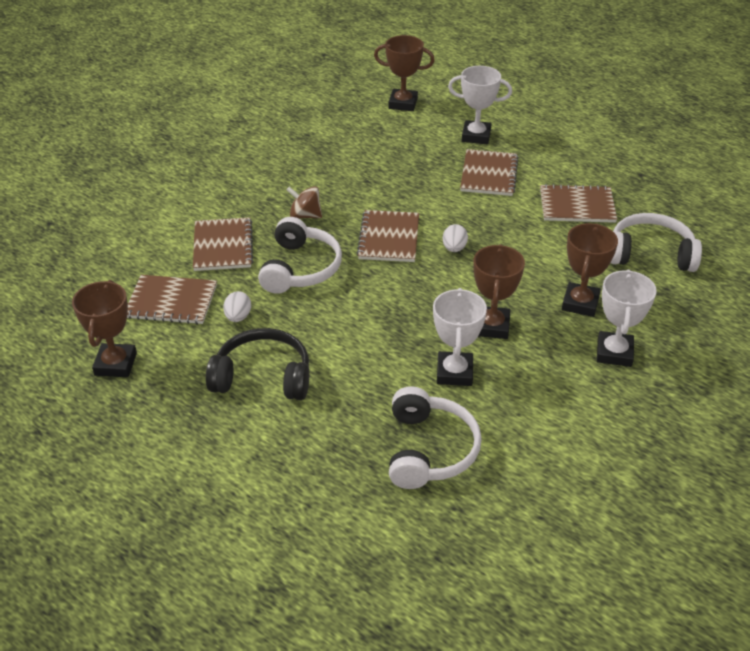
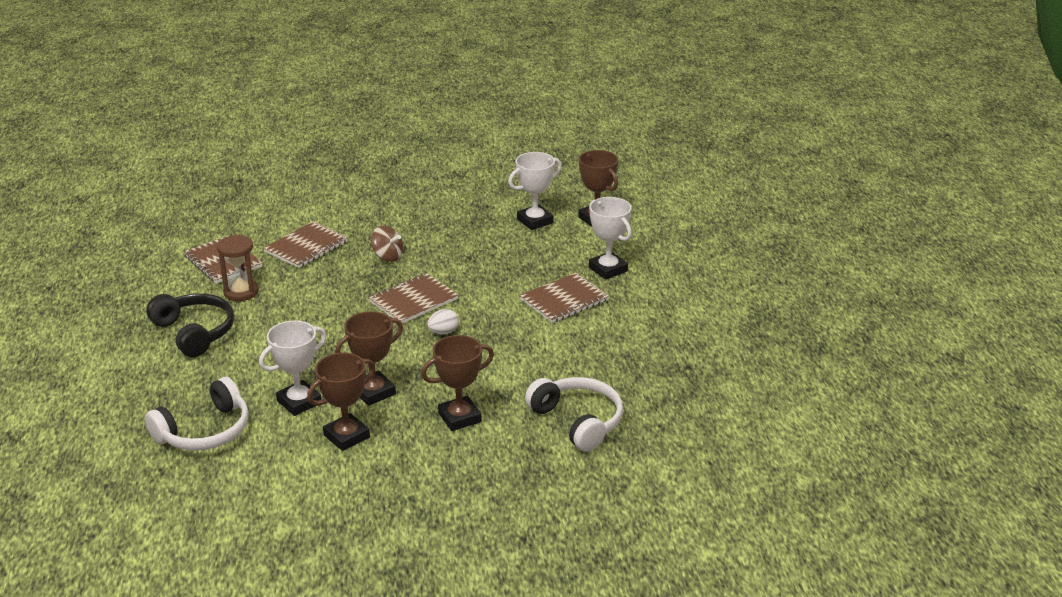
camera: 45 degrees right, 10 degrees down
(115, 364) = (138, 277): brown trophy -> brown trophy (346, 436)
(238, 317) = (241, 292): white egg -> brown hourglass
(300, 268) = (325, 286): white headphones -> none
(305, 215) = (388, 256): brown spinning top -> brown spinning top turned 150 degrees clockwise
(577, 206) = (588, 357): brown notebook -> none
(614, 353) = (420, 460): white trophy -> white trophy (535, 221)

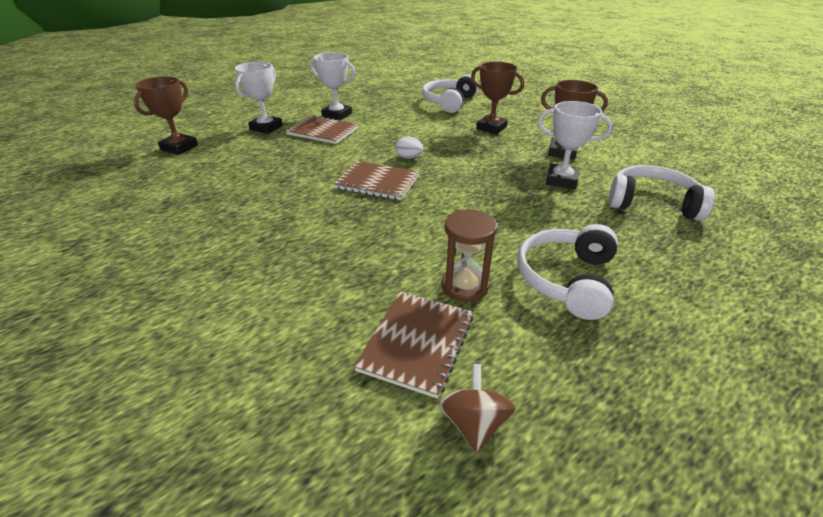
camera: 120 degrees left, 5 degrees up
(194, 332) = (567, 279): black headphones -> white headphones
(306, 247) = (326, 284): brown notebook -> none
(373, 392) = (509, 158): brown trophy -> none
(388, 256) = (310, 220): brown spinning top -> brown spinning top (474, 423)
(535, 221) = (193, 170): white trophy -> white trophy (337, 115)

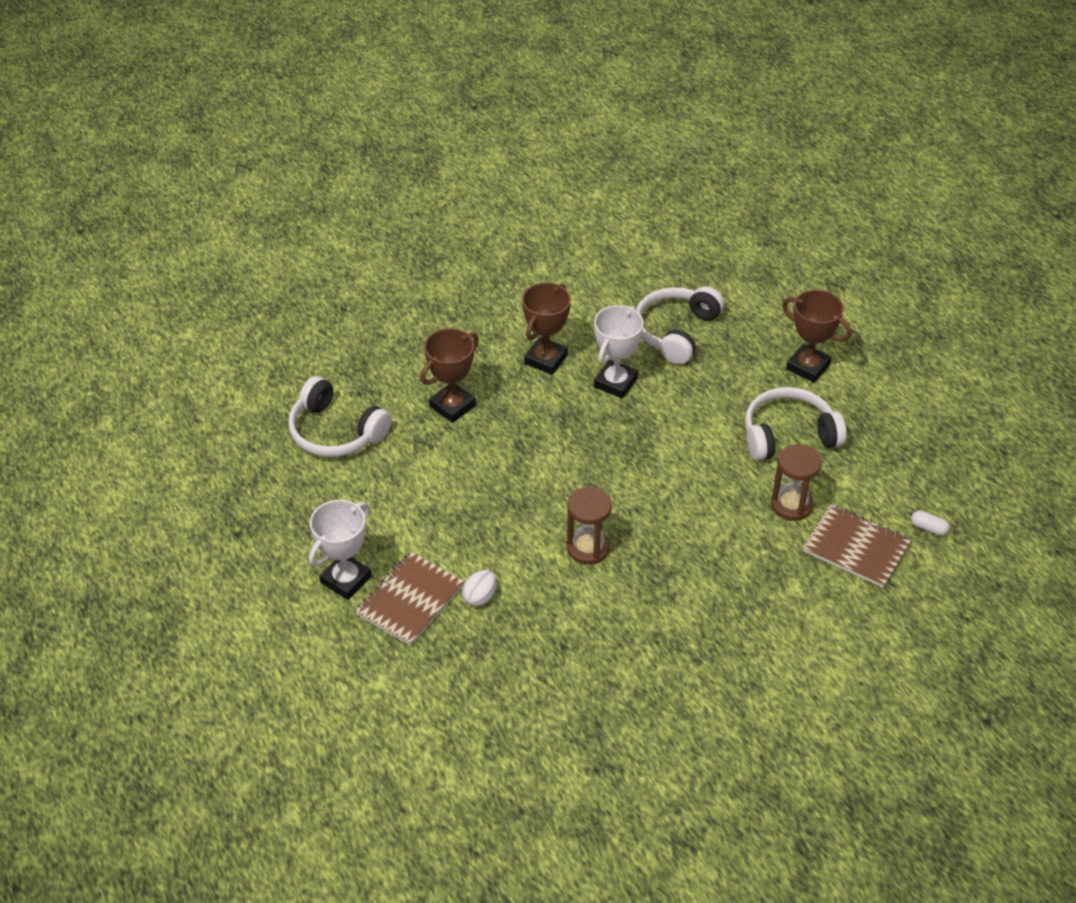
camera: 80 degrees left, 10 degrees up
(179, 147) = (424, 786): brown trophy -> brown trophy (808, 367)
(266, 128) = (374, 674): white trophy -> none
(377, 182) = (588, 548): brown notebook -> brown hourglass
(409, 158) = (526, 509): white egg -> white egg (480, 597)
(474, 423) = (928, 528): brown spinning top -> white capsule
(567, 279) = (788, 435): white headphones -> white headphones turned 135 degrees clockwise

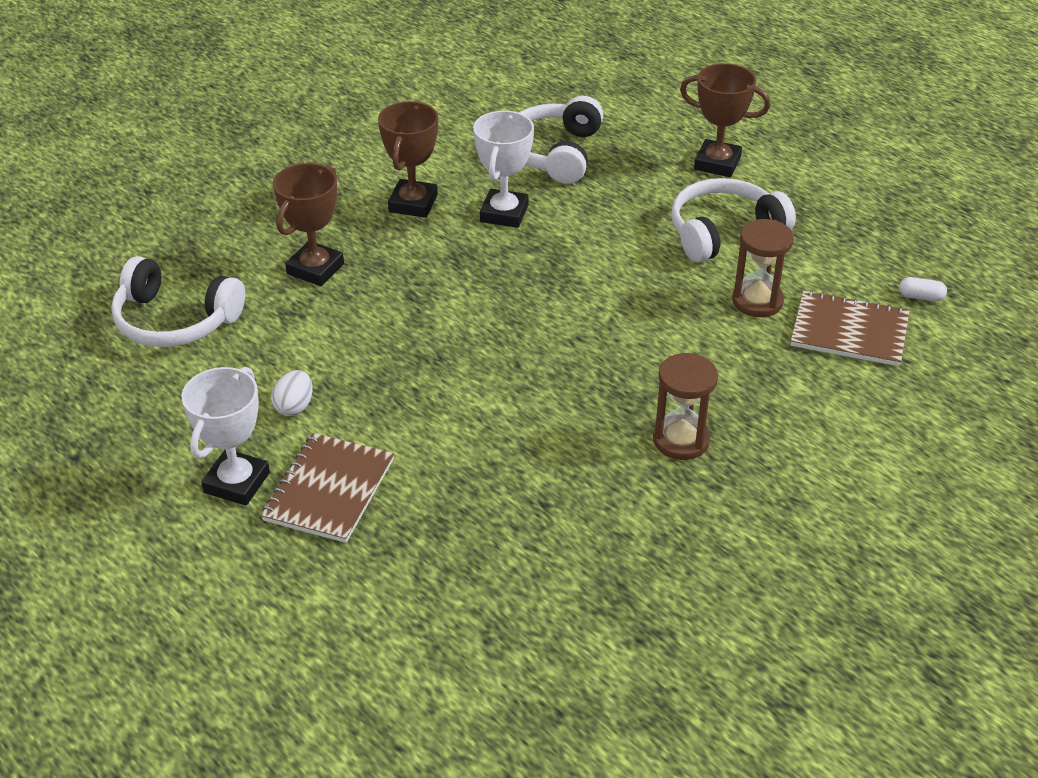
camera: 15 degrees left, 5 degrees down
(480, 597) = (418, 469): white egg -> white egg (294, 406)
(588, 548) = (534, 389): brown hourglass -> brown hourglass (681, 440)

